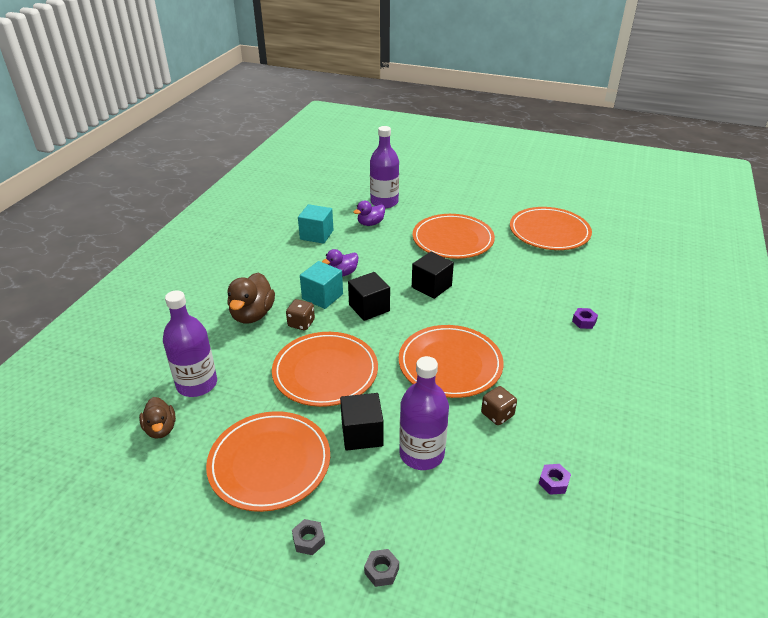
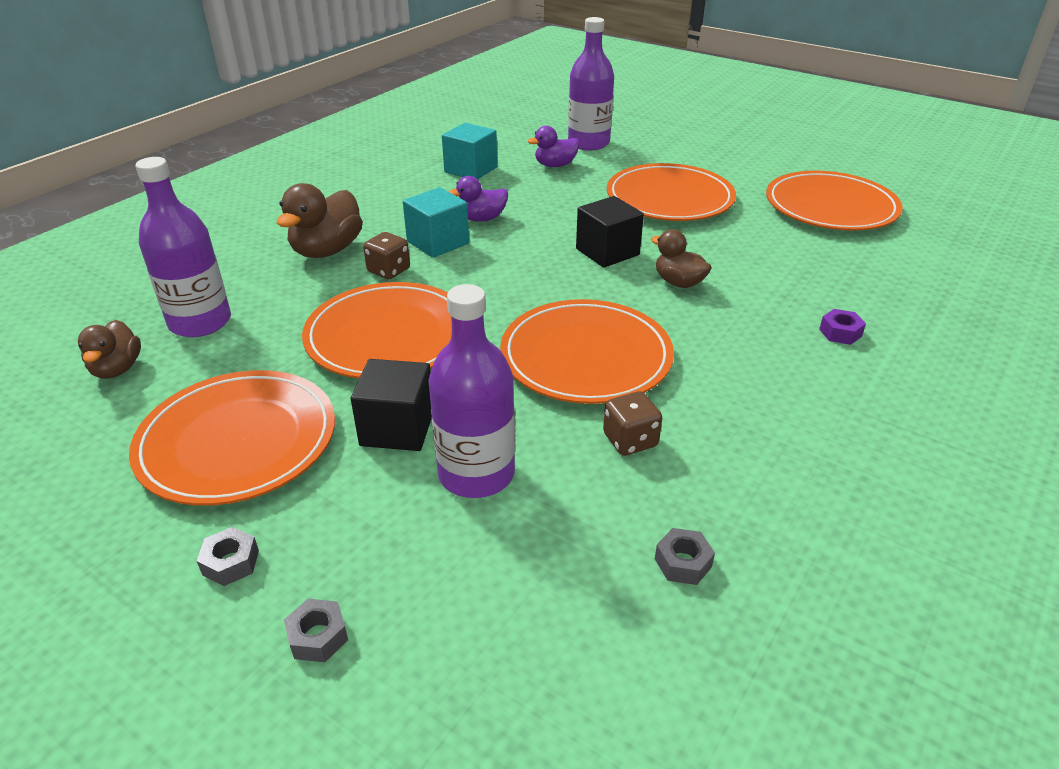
camera: 15 degrees right, 0 degrees up
(369, 308) = (498, 265): black cube -> none
(482, 302) = (678, 282): none -> brown duck
(553, 482) = (683, 563): purple nut -> grey nut

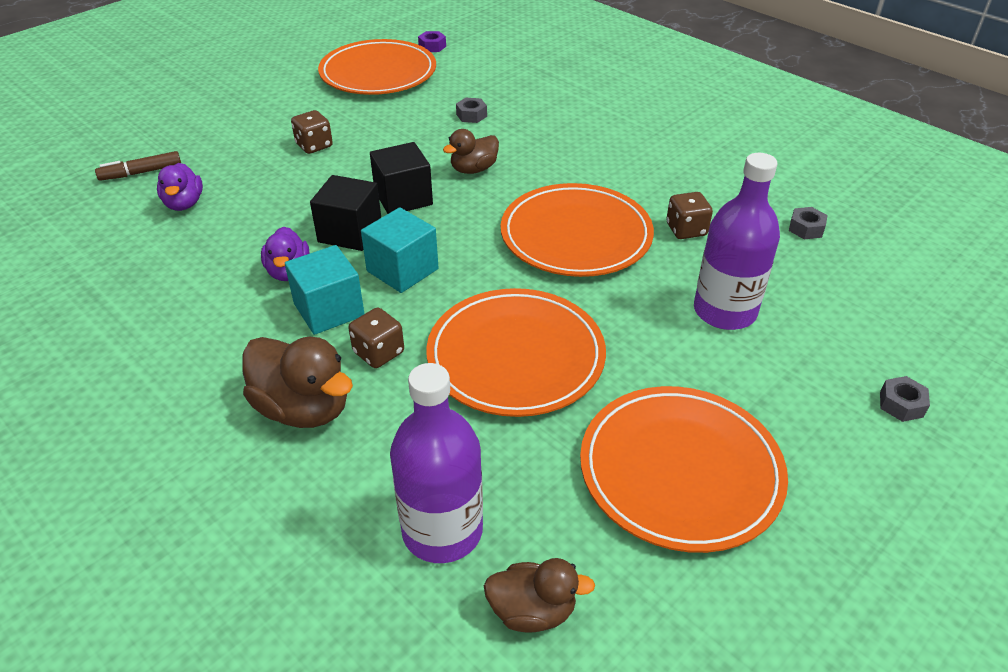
camera: 80 degrees left, 5 degrees up
(231, 563) = (838, 462): grey nut -> grey nut (471, 115)
(397, 428) = (665, 355): black cube -> black cube (350, 232)
(470, 170) = (147, 269): turquoise cube -> turquoise cube (402, 270)
(588, 143) = (141, 172): purple bottle -> brown marker
(669, 198) = (314, 145): orange plate -> brown dice
(840, 333) = (567, 115): purple nut -> purple nut (432, 46)

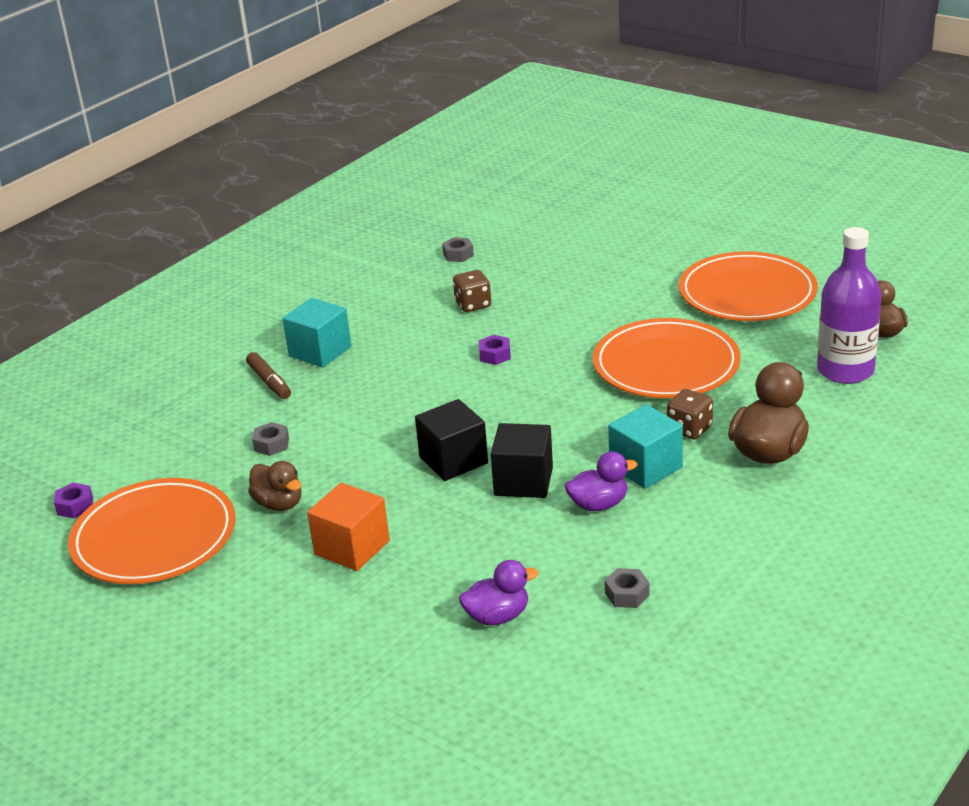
camera: 95 degrees left, 10 degrees down
(141, 172) = (436, 679): brown marker -> brown marker (269, 382)
(314, 145) = (352, 547): brown dice -> orange cube
(402, 270) = (574, 438): turquoise cube -> turquoise cube (320, 351)
(473, 169) = (390, 425): brown duck -> brown duck (279, 504)
(576, 235) = (495, 355): orange plate -> purple nut
(724, 311) = (578, 284): purple bottle -> none
(901, 404) = (650, 225): grey nut -> grey nut (627, 594)

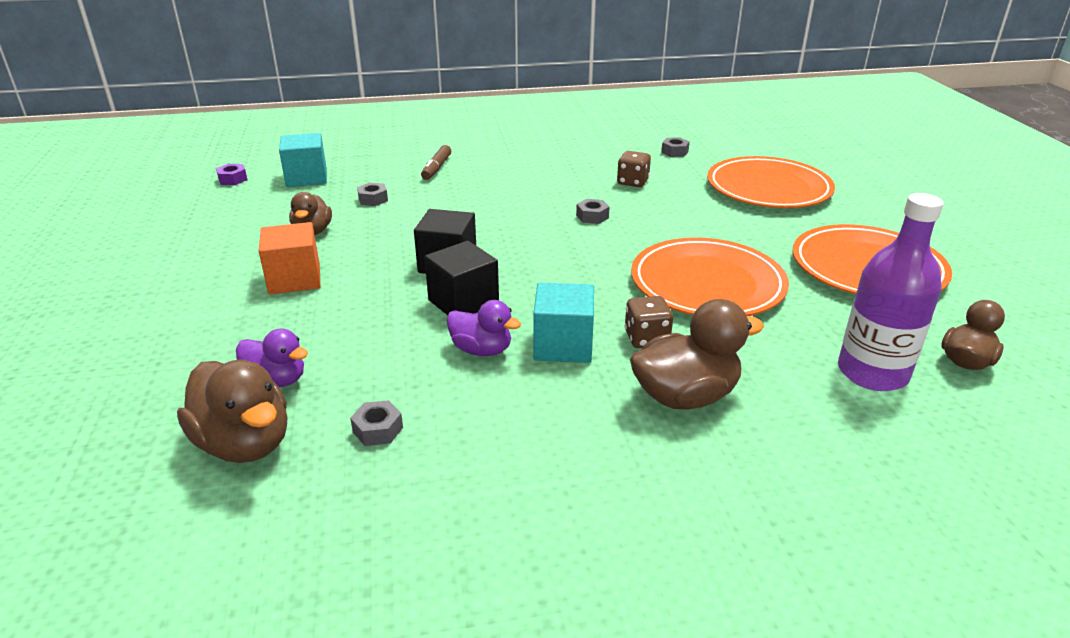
camera: 40 degrees right, 0 degrees up
(154, 537) = (228, 214): orange plate -> orange plate (768, 188)
(320, 351) = (493, 166): turquoise cube -> turquoise cube (306, 178)
(495, 355) = (592, 216): purple nut -> grey nut
(559, 661) = (245, 443): none -> brown duck

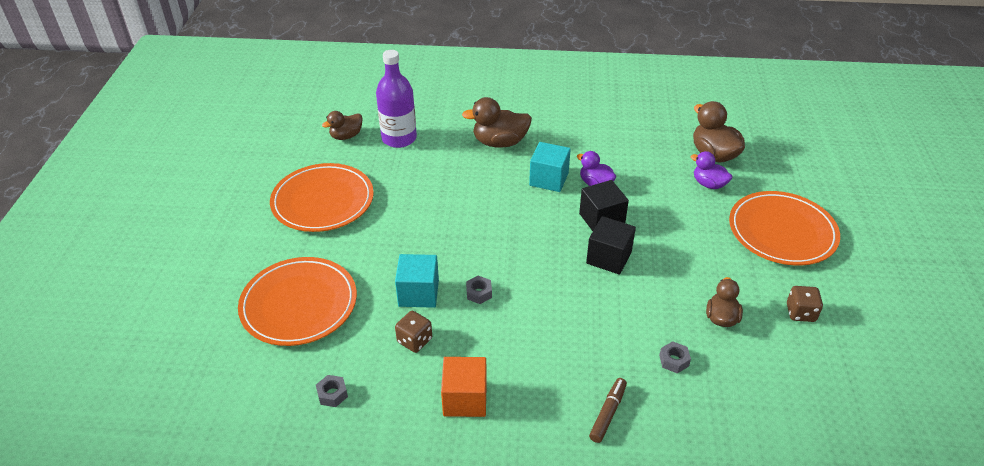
camera: 165 degrees left, 10 degrees up
(233, 179) = (836, 436): purple nut -> none
(294, 279) = (721, 262): orange cube -> orange cube (465, 399)
(306, 178) = (752, 421): turquoise cube -> turquoise cube (418, 293)
(378, 430) = (651, 151): grey nut -> none
(646, 338) = (500, 175): brown dice -> brown dice (800, 313)
(707, 284) = (437, 207): orange plate -> orange plate (782, 232)

